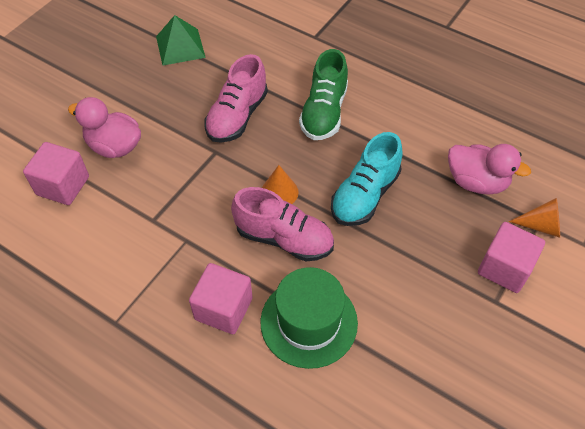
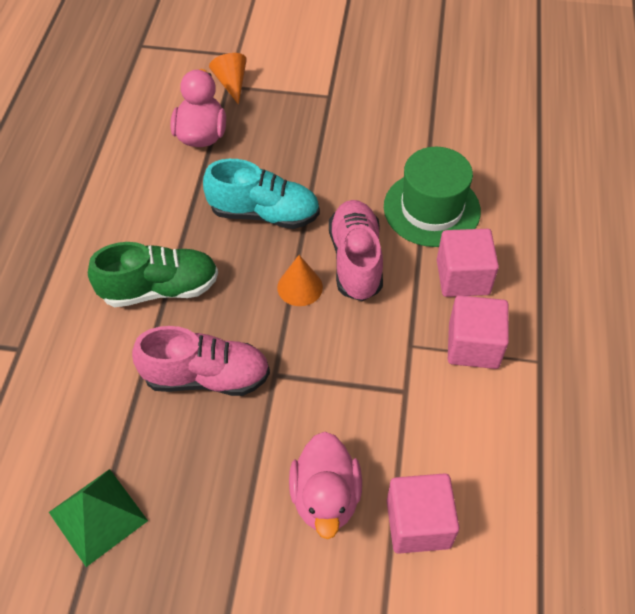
camera: 115 degrees left, 0 degrees up
(504, 268) = (292, 97): pink cube -> pink cube (473, 345)

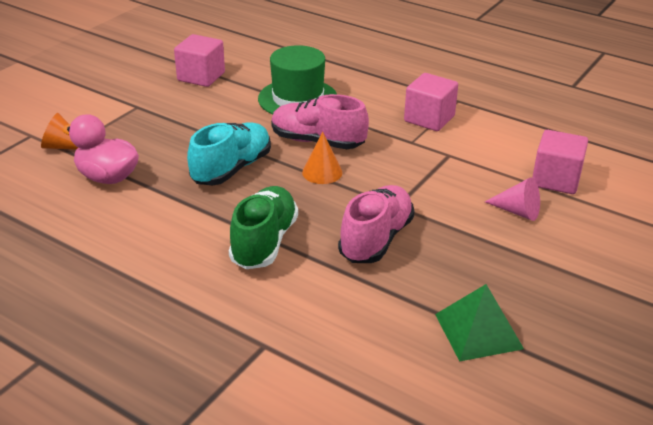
camera: 65 degrees left, 20 degrees down
(325, 497) = (517, 211): pink duck -> pink cone
(463, 277) = (369, 105): pink cube -> pink cube (201, 77)

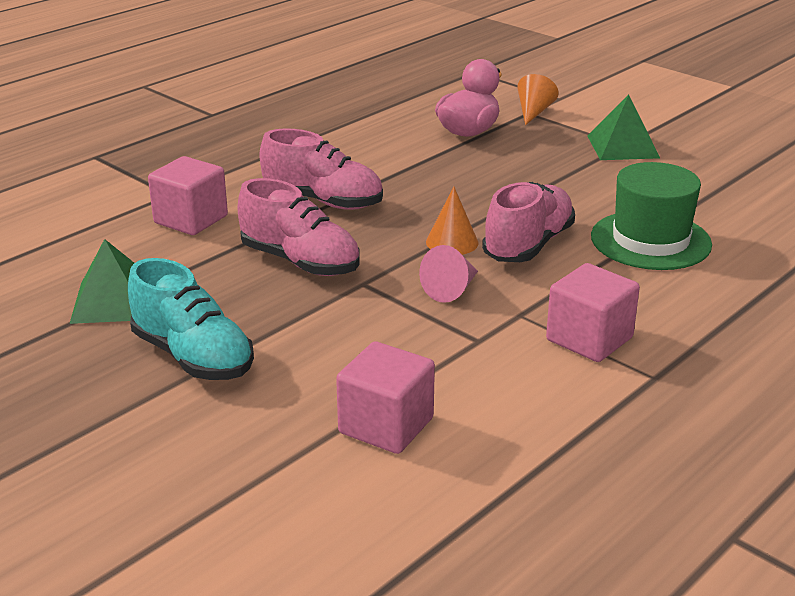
camera: 100 degrees right, 5 degrees down
(142, 107) = (622, 146): none -> green pyramid
(201, 77) = (710, 180): pink cube -> pink cube (191, 219)
(232, 169) = (472, 191): turquoise shoe -> turquoise shoe (193, 357)
(264, 242) = (323, 201): green shoe -> pink shoe
(517, 211) = (316, 371): pink cone -> pink cone (451, 289)

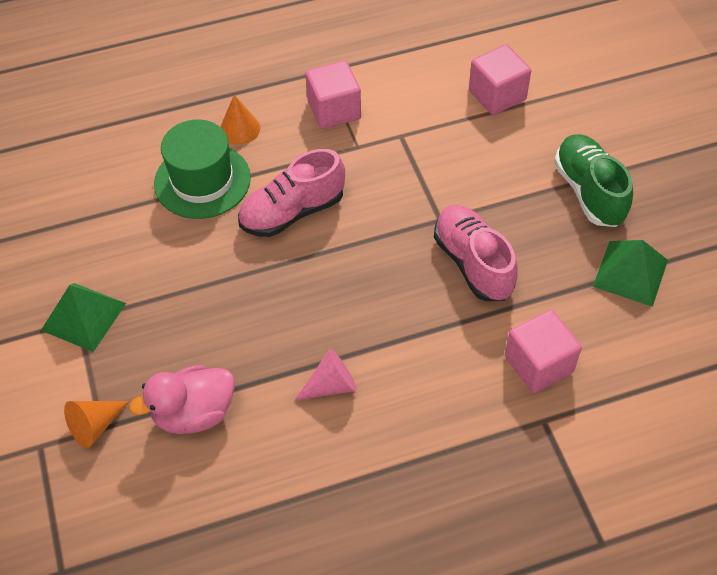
camera: 150 degrees left, 25 degrees up
(193, 357) = (589, 191): turquoise shoe -> green shoe
(323, 201) = (411, 343): pink shoe -> none
(451, 289) = (383, 187): pink cone -> pink cone (331, 385)
(452, 242) = (345, 239): orange cone -> orange cone (239, 129)

